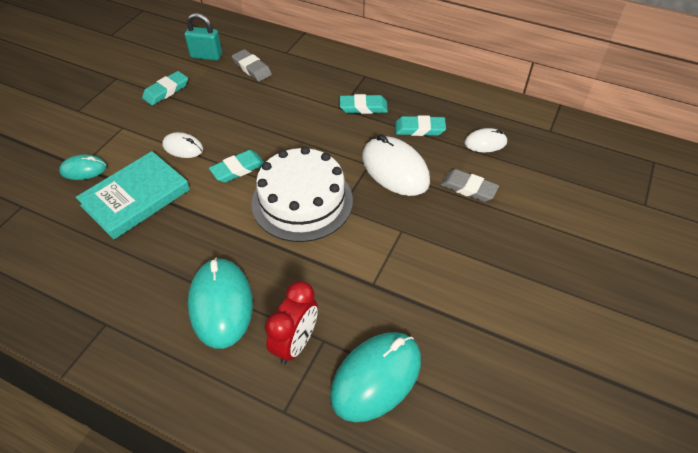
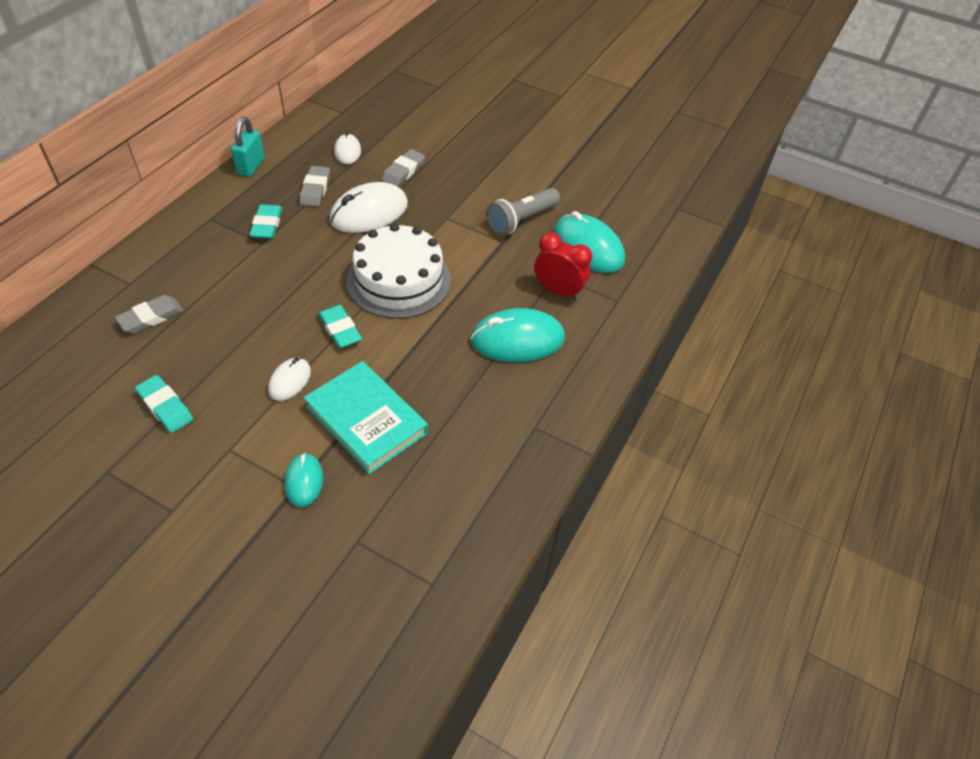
camera: 90 degrees left, 0 degrees up
(206, 56) = (99, 366): turquoise padlock -> turquoise padlock (251, 166)
(413, 301) = (521, 220): none -> grey flashlight
(419, 129) = (315, 189): turquoise eraser -> grey eraser

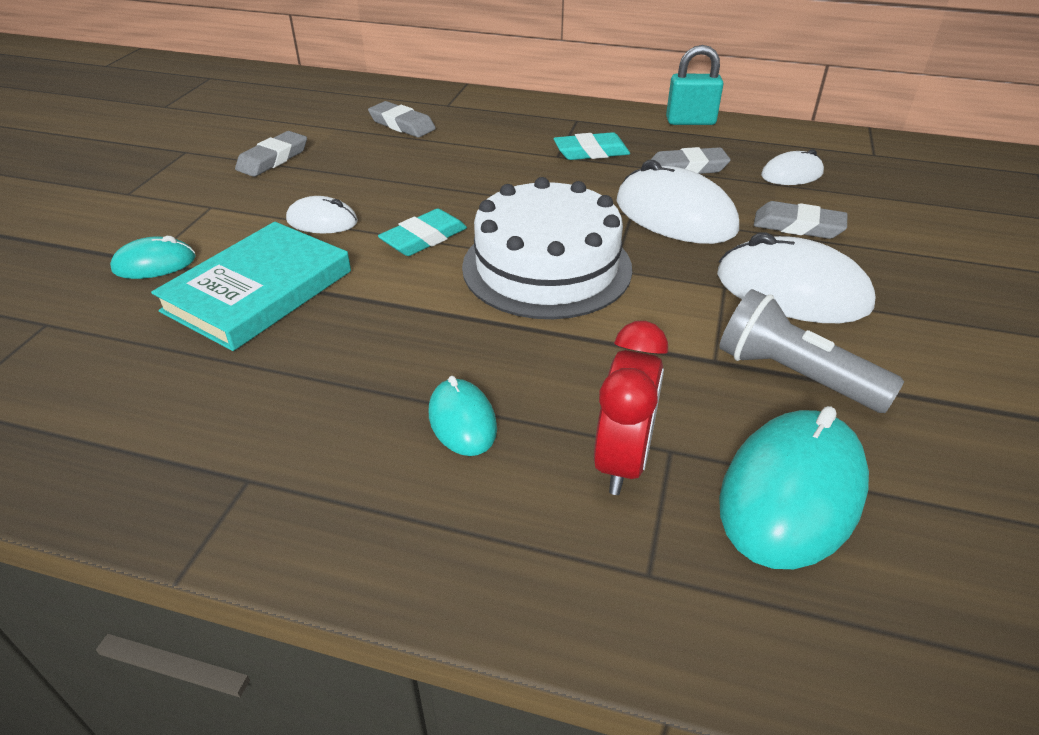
camera: 80 degrees right, 10 degrees down
(165, 406) = (273, 159): turquoise eraser -> grey eraser
(460, 196) = (792, 290): none -> white mouse
(517, 340) = (462, 421): turquoise mouse -> turquoise mouse, size x0.54

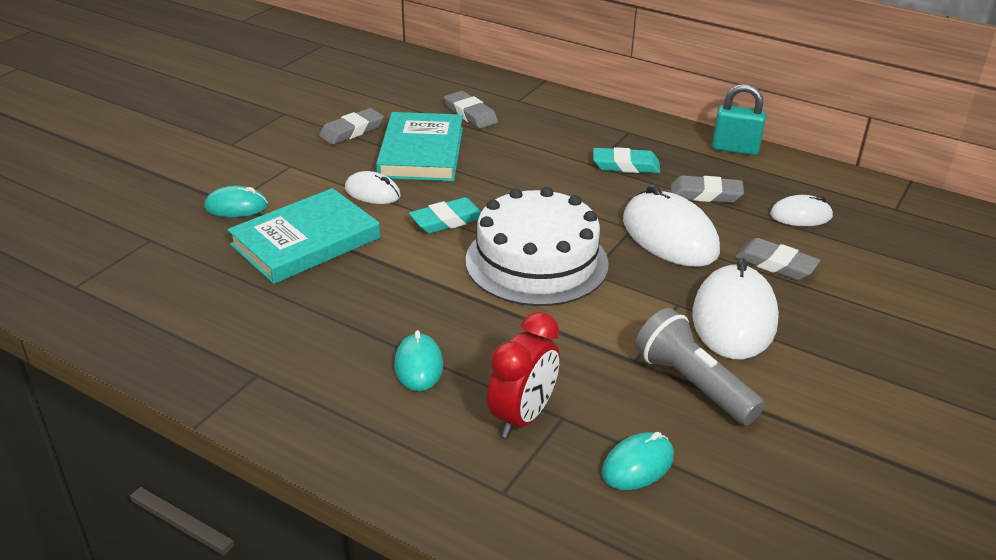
camera: 15 degrees right, 5 degrees down
(363, 170) = (421, 152): none -> turquoise book
(791, 493) = (637, 465): turquoise mouse -> turquoise mouse, size x0.54
(792, 290) = (734, 318): white mouse -> white mouse turned 60 degrees clockwise

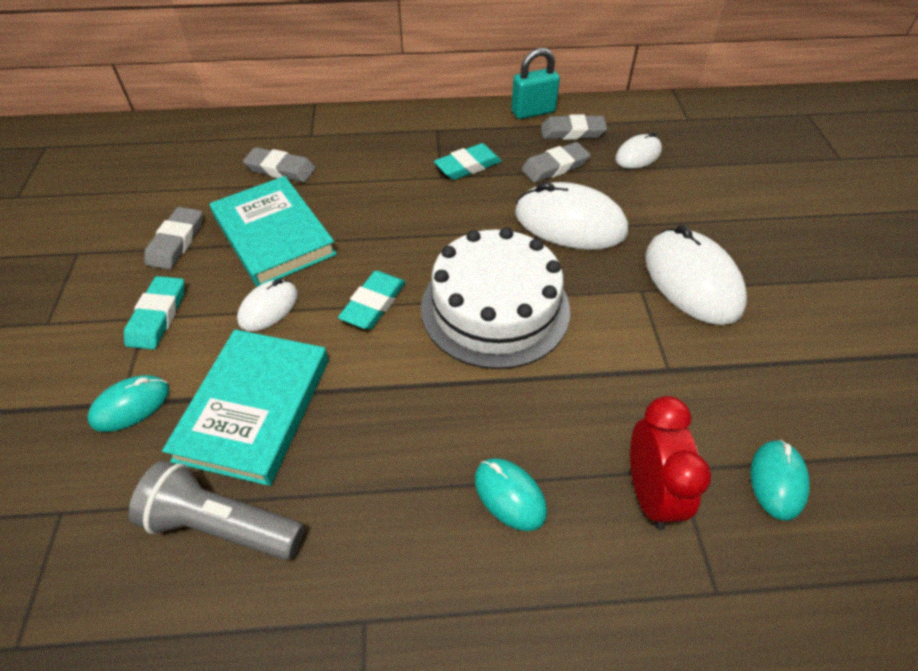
camera: 35 degrees left, 15 degrees up
(298, 167) = (158, 316): none -> turquoise eraser
(372, 192) = (268, 308): white mouse -> white mouse turned 45 degrees counterclockwise
(693, 384) = (730, 366): grey flashlight -> grey flashlight (222, 525)
(775, 264) = (667, 211): grey eraser -> grey eraser (572, 132)

